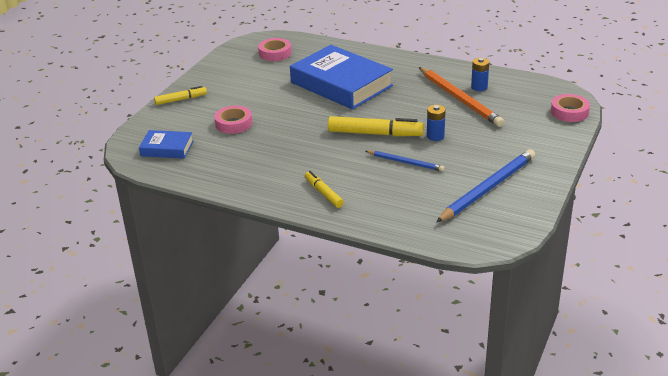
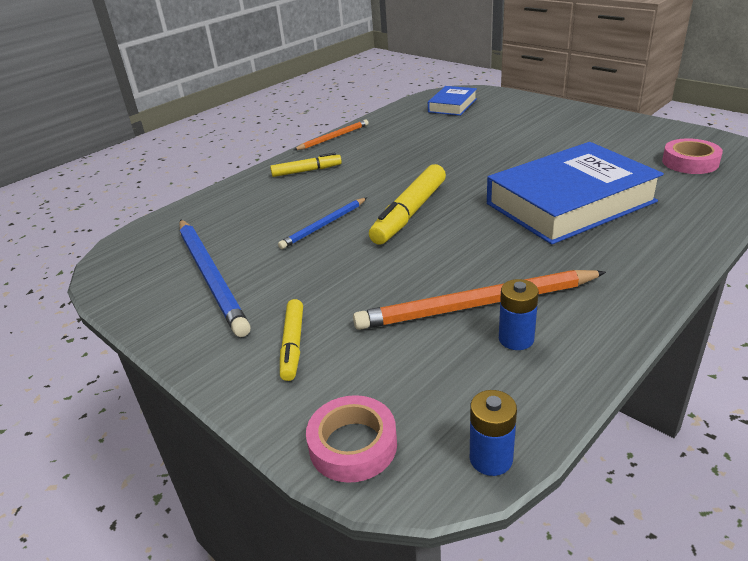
camera: 110 degrees right, 0 degrees up
(180, 99) = (558, 109): yellow marker -> yellow marker (293, 344)
(234, 123) = (486, 133): pink tape -> none
(250, 197) = (333, 137): none -> orange pencil
(435, 136) = (371, 258): blue battery -> blue battery (491, 458)

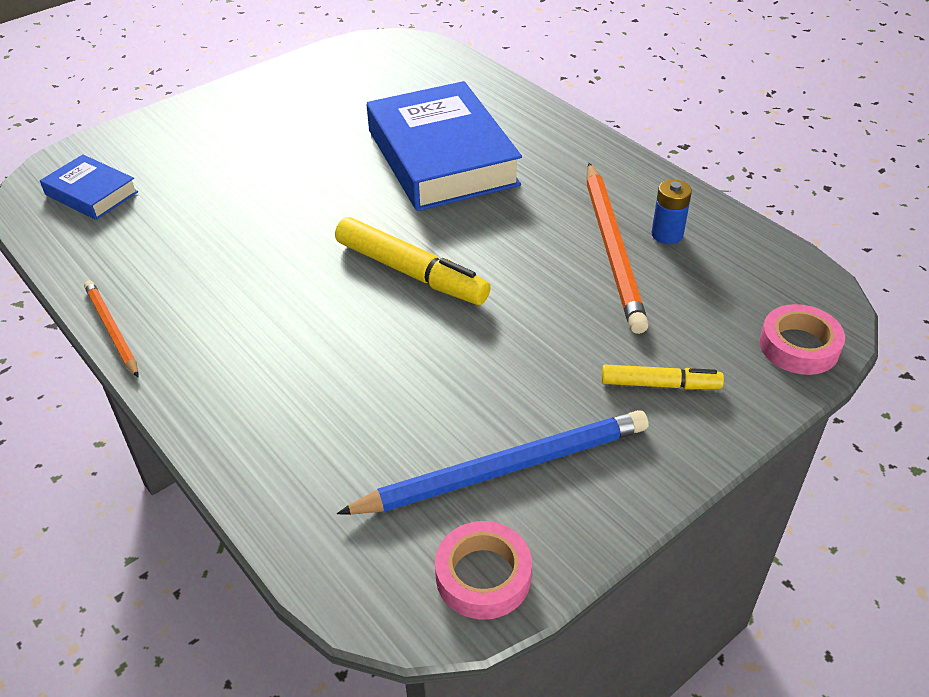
camera: 85 degrees left, 10 degrees up
(306, 171) = (223, 366): yellow marker -> none
(324, 225) = (409, 351): blue pencil -> none
(491, 458) = (807, 272): blue battery -> none
(690, 162) = (394, 72): pink tape -> pink tape (483, 576)

